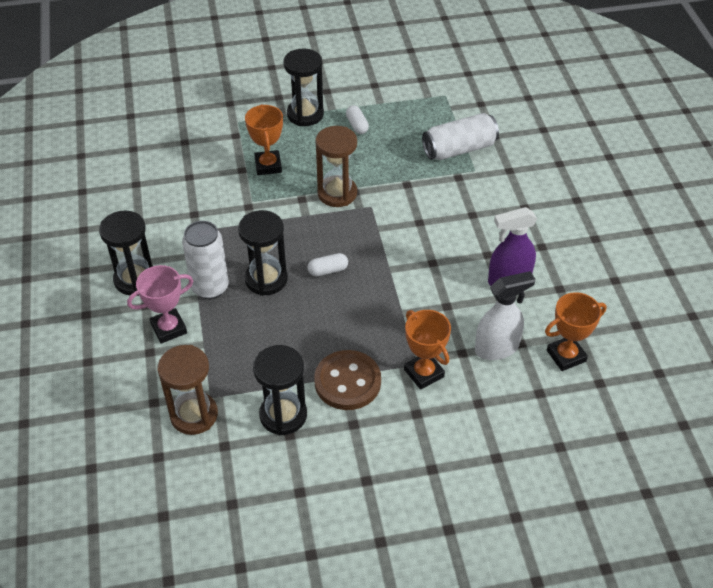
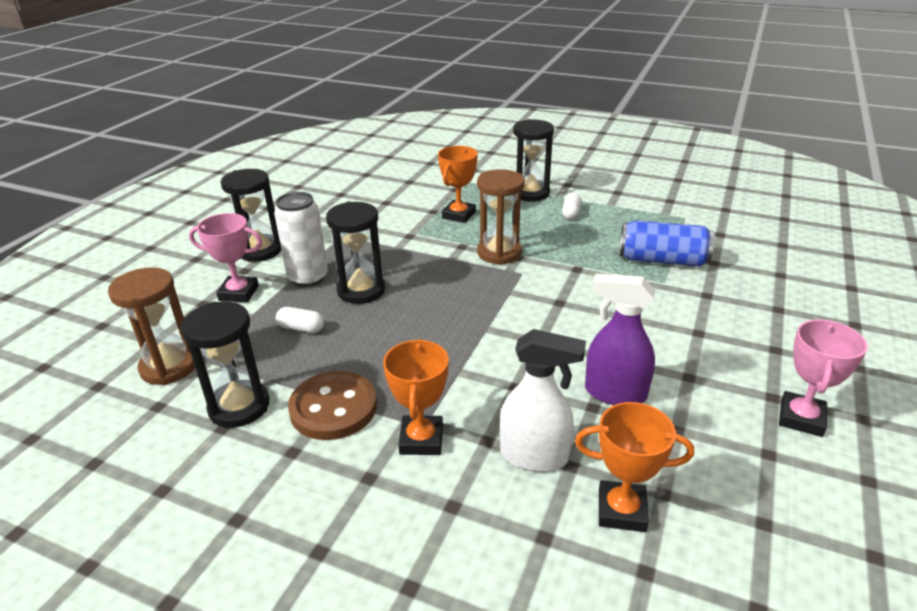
camera: 35 degrees right, 15 degrees down
(328, 270) = (424, 306): white capsule -> white capsule (301, 328)
(459, 149) = (662, 260): white can -> blue can
(618, 246) = (801, 418): none -> pink trophy

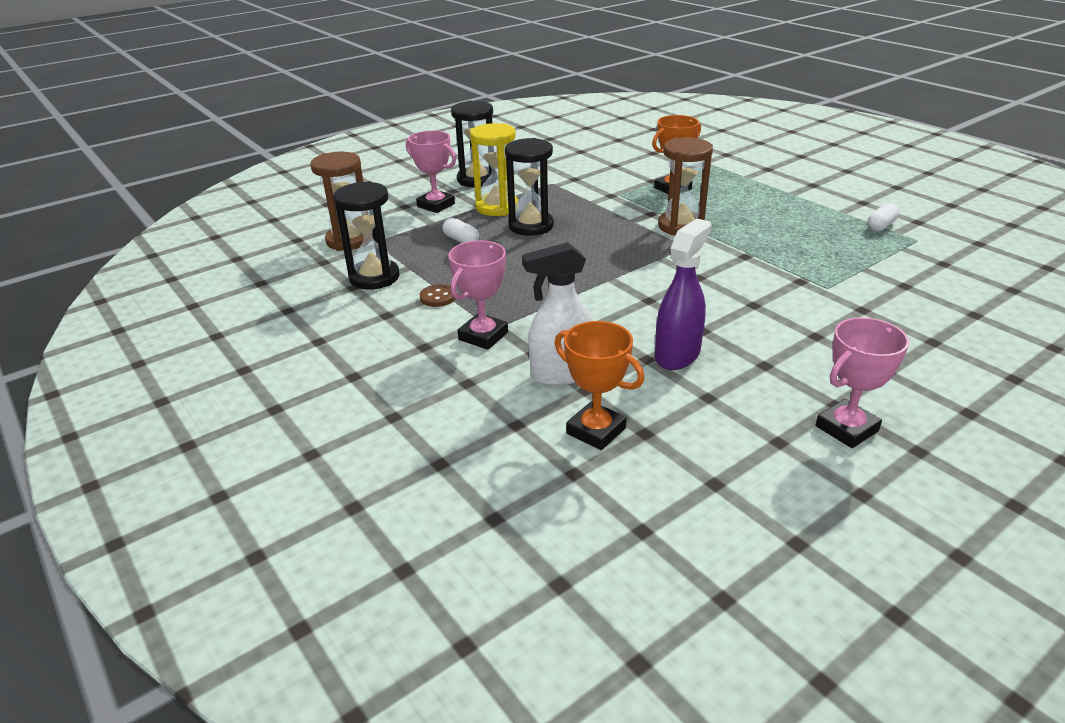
camera: 30 degrees right, 0 degrees up
(308, 278) = (497, 207): white can -> yellow hourglass
(333, 408) = (438, 297): brown button -> brown button, size x0.48
(421, 440) = (483, 336): orange trophy -> pink trophy
(530, 193) = (764, 185): black hourglass -> none
(534, 456) = (561, 374): white spray bottle -> white spray bottle turned 120 degrees clockwise
(571, 213) = (789, 210): white capsule -> white capsule (881, 226)
(614, 393) = (677, 355): purple spray bottle -> purple spray bottle turned 75 degrees clockwise
(662, 260) = (845, 270): blue can -> none

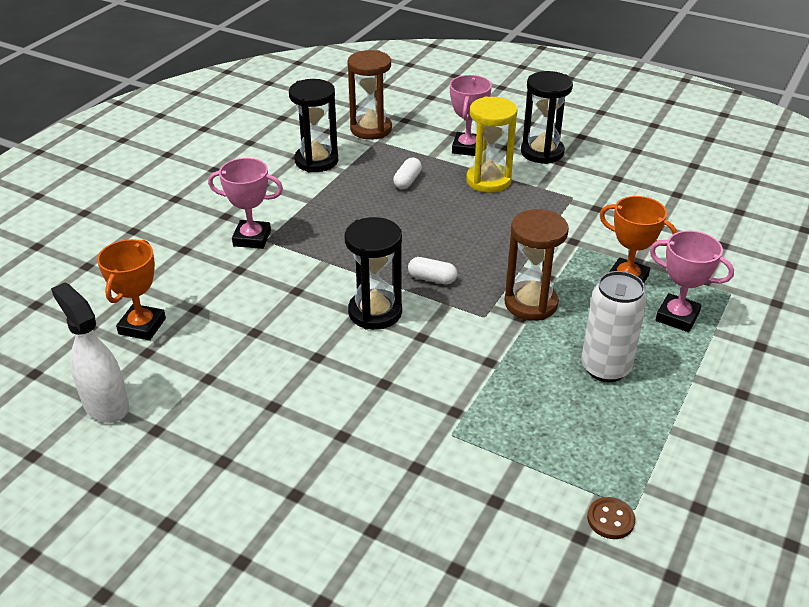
camera: 65 degrees right, 5 degrees up
(438, 297) = (301, 199): brown button -> brown button (610, 519)
(531, 226) = (462, 210): black hourglass -> black hourglass (375, 312)
(561, 374) = (212, 291): white spray bottle -> white spray bottle (105, 404)
(677, 355) = (267, 348): purple spray bottle -> none
(771, 217) = (605, 368): none -> white can
(846, 428) = (187, 471): pink trophy -> pink trophy (677, 317)
(881, 226) = (654, 470): white capsule -> white capsule (432, 279)

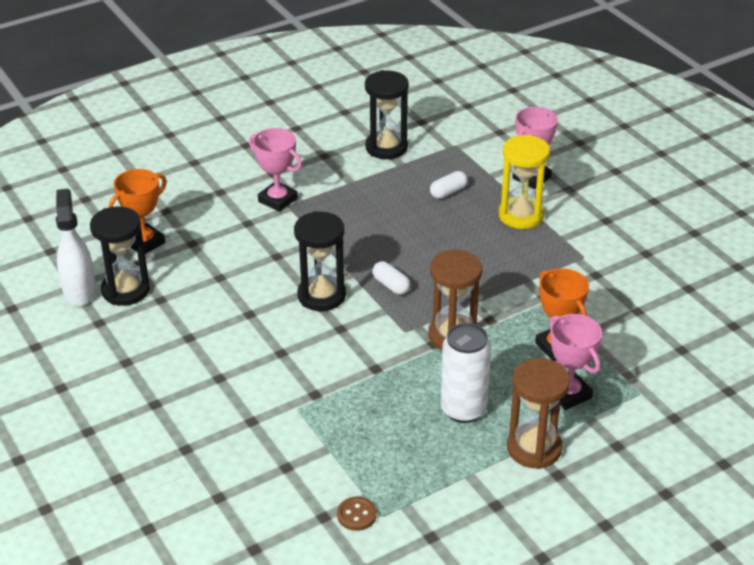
camera: 30 degrees right, 0 degrees up
(371, 129) = (460, 132): brown hourglass -> brown hourglass (534, 448)
(542, 152) = (598, 205): black hourglass -> black hourglass (126, 290)

